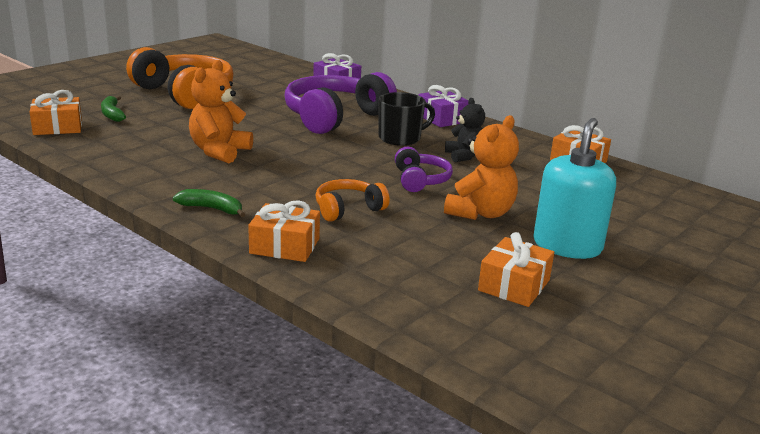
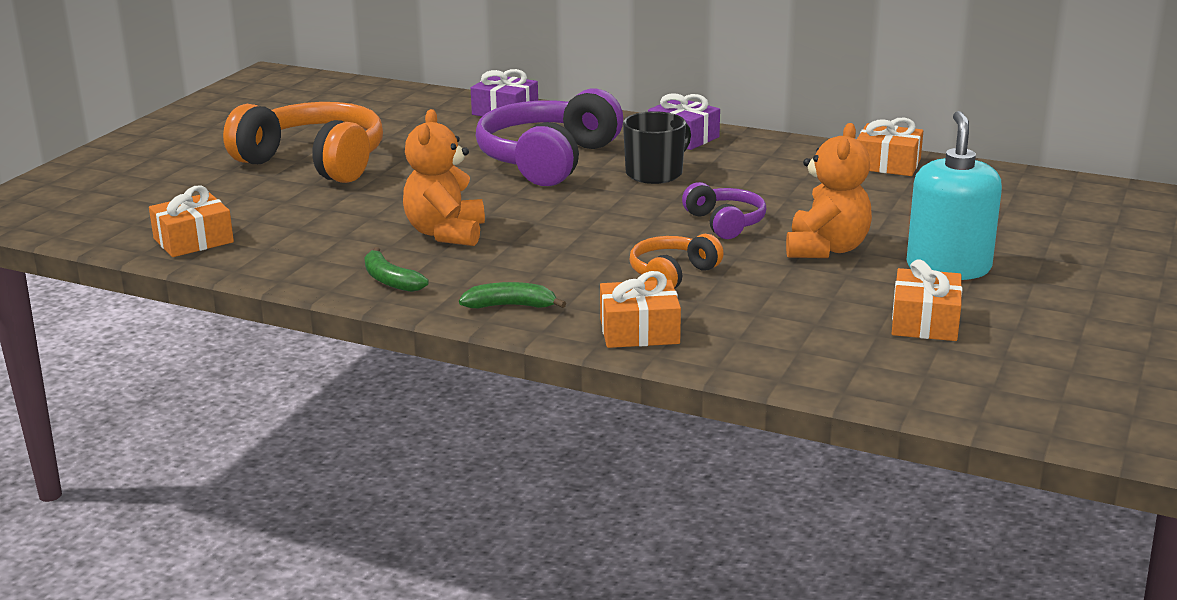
camera: 15 degrees left, 0 degrees up
(112, 114) = (248, 209): green banana -> green banana (390, 280)
(464, 156) = (751, 182): black teddy bear -> none

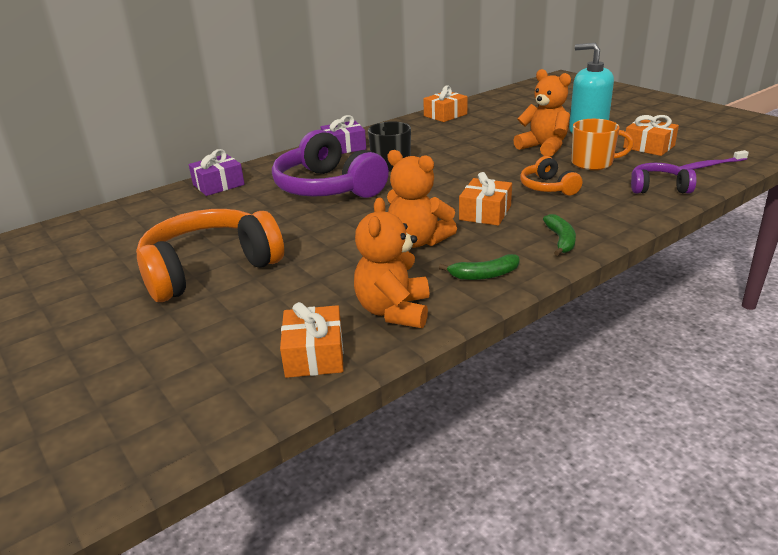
camera: 60 degrees left, 5 degrees up
(287, 254) = (394, 311): none -> orange teddy bear
(511, 306) = (560, 240): green banana -> green banana turned 150 degrees clockwise
(639, 331) = (623, 210): orange gift -> orange gift (485, 213)
(725, 223) = (485, 162): purple headphones -> purple headphones (658, 188)
(799, 290) = (593, 163): none -> orange mug
(890, 376) = (709, 165): none -> purple toothbrush

